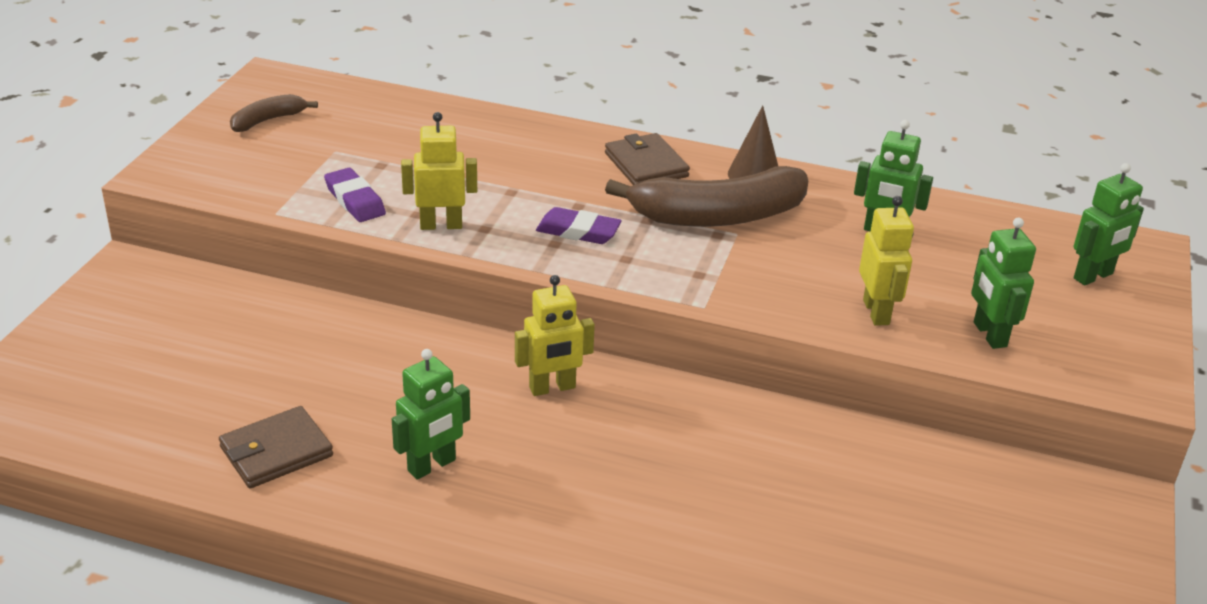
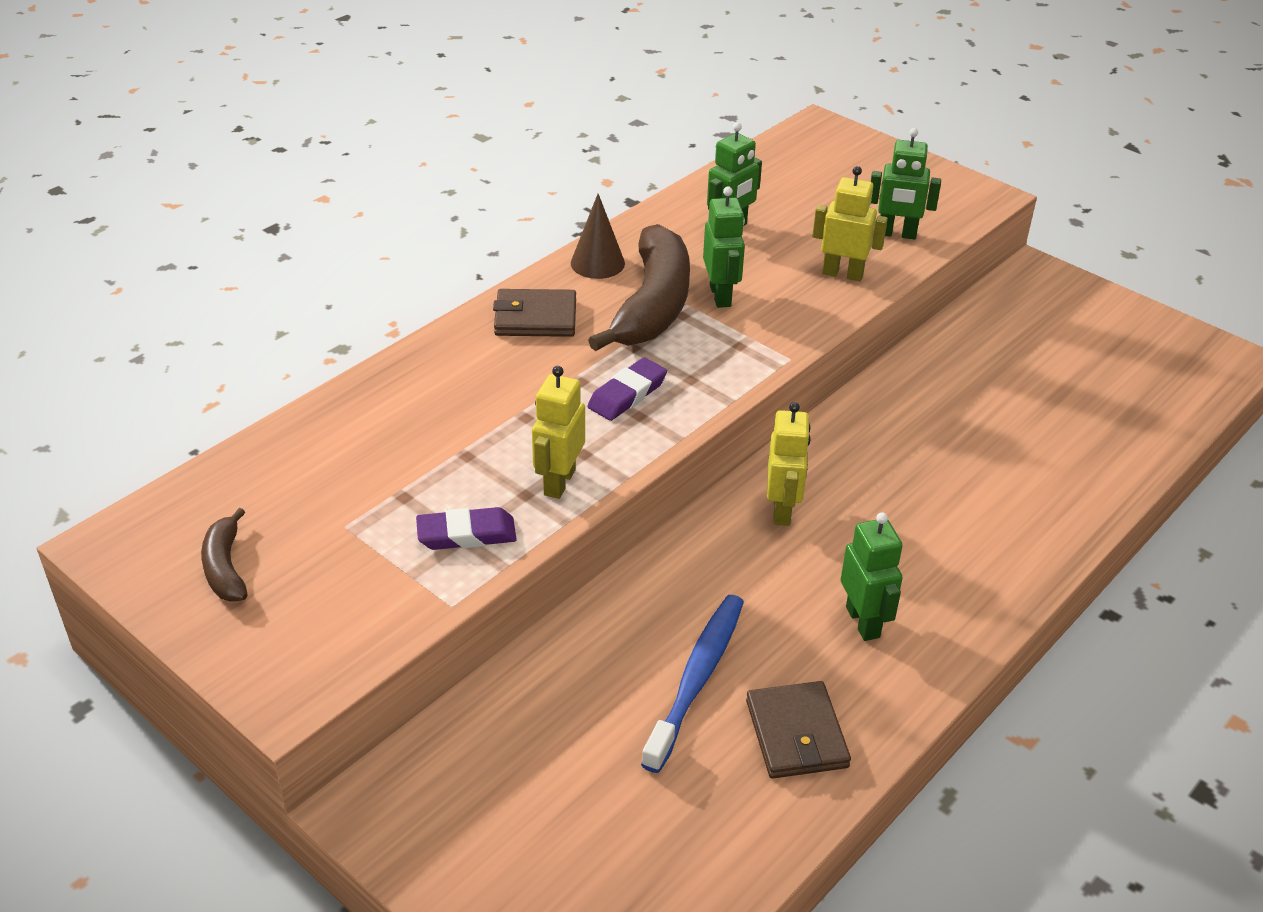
camera: 65 degrees left, 5 degrees up
(314, 384) = (697, 679): none -> blue toothbrush
(1093, 276) = (845, 161): green robot -> green robot (720, 296)

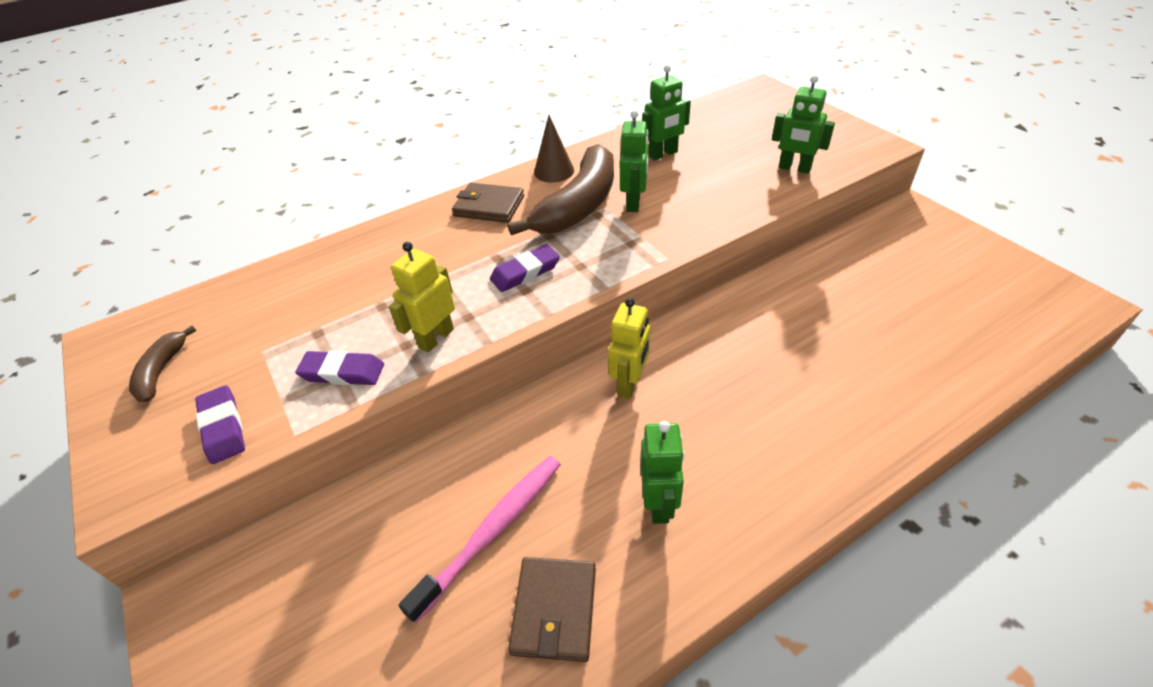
camera: 20 degrees right, 5 degrees up
(357, 613) = (223, 427): none -> purple eraser
(697, 679) = (492, 531): blue toothbrush -> pink toothbrush
(842, 274) = (738, 195): yellow robot -> none

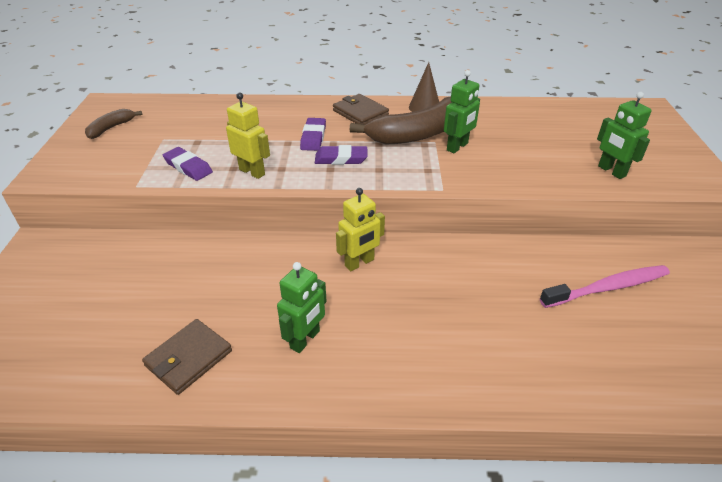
camera: 30 degrees right, 5 degrees down
(223, 427) = (109, 167): purple eraser -> purple eraser (313, 137)
(436, 338) = (252, 172): yellow robot -> yellow robot turned 60 degrees clockwise
(492, 531) = (199, 299): pink toothbrush -> pink toothbrush (607, 288)
(663, 154) = (514, 124): green robot -> none

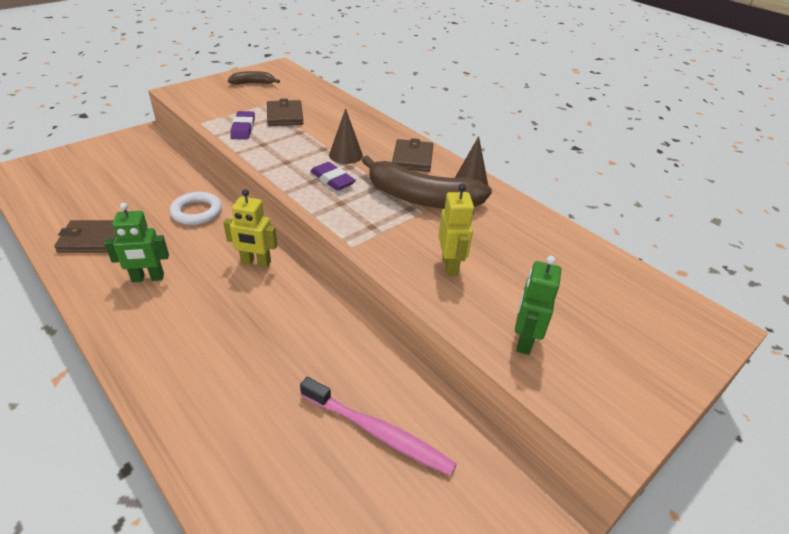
camera: 45 degrees right, 0 degrees up
(202, 137) = (285, 116): none -> brown wallet
(239, 266) = (197, 212): none -> white ring
(252, 172) = (267, 153): yellow robot -> yellow robot (450, 265)
(313, 137) = (345, 155): purple eraser -> brown cone
(457, 147) = (430, 227): green robot -> none

